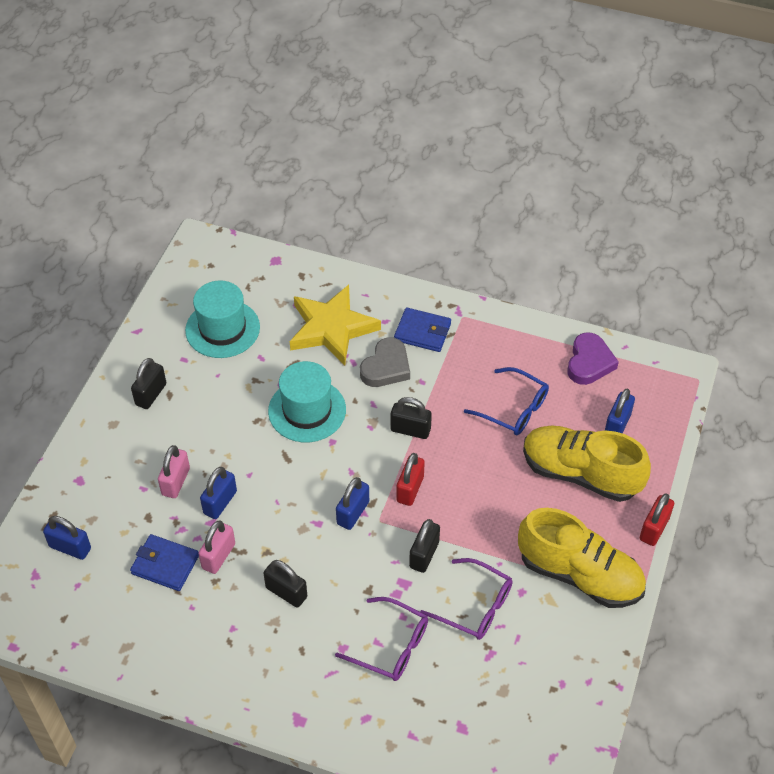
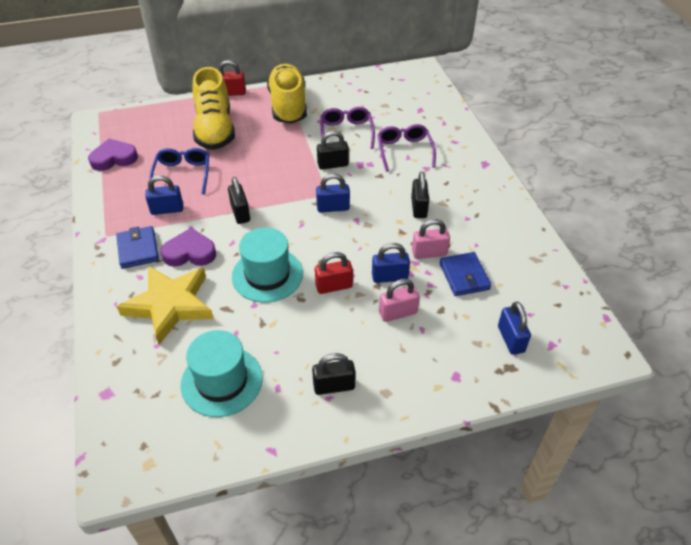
camera: 125 degrees left, 5 degrees down
(386, 367) = (190, 252): grey heart -> purple heart
(410, 489) = (290, 191): red padlock -> red padlock (334, 286)
(617, 425) = (163, 129): blue padlock -> blue padlock (167, 209)

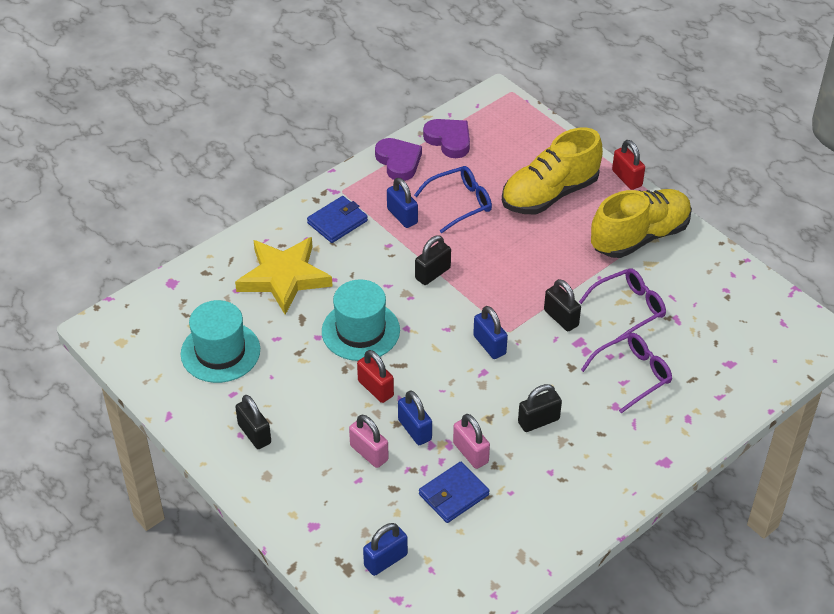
camera: 65 degrees right, 0 degrees up
(190, 252) = (355, 260): purple heart -> purple heart (398, 162)

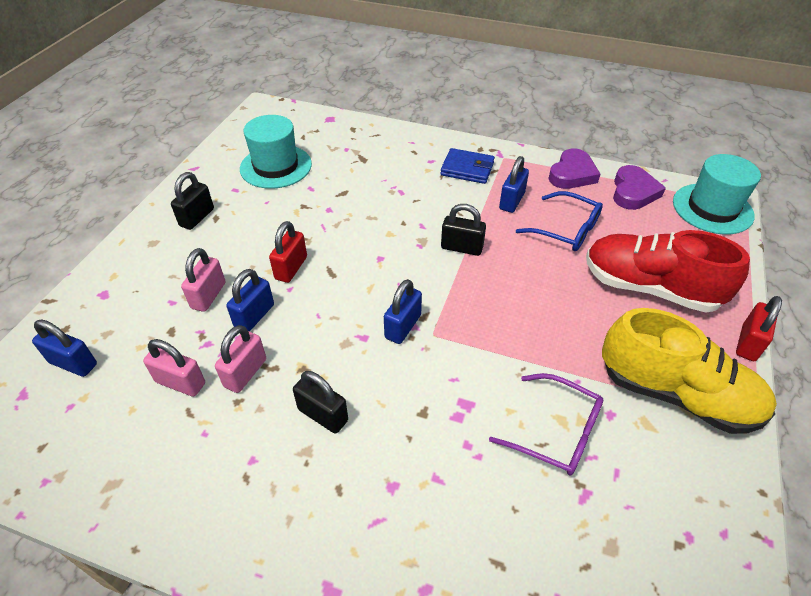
camera: 60 degrees right, 0 degrees up
(284, 277) = (380, 166): yellow star -> none
(360, 331) = (354, 231): turquoise hat -> turquoise hat (712, 208)
(453, 495) = (180, 382): blue wallet -> pink padlock
(549, 194) = (649, 288): yellow shoe -> red shoe
(561, 318) = (487, 371): black padlock -> none
(632, 375) = (455, 484): purple glasses -> none

